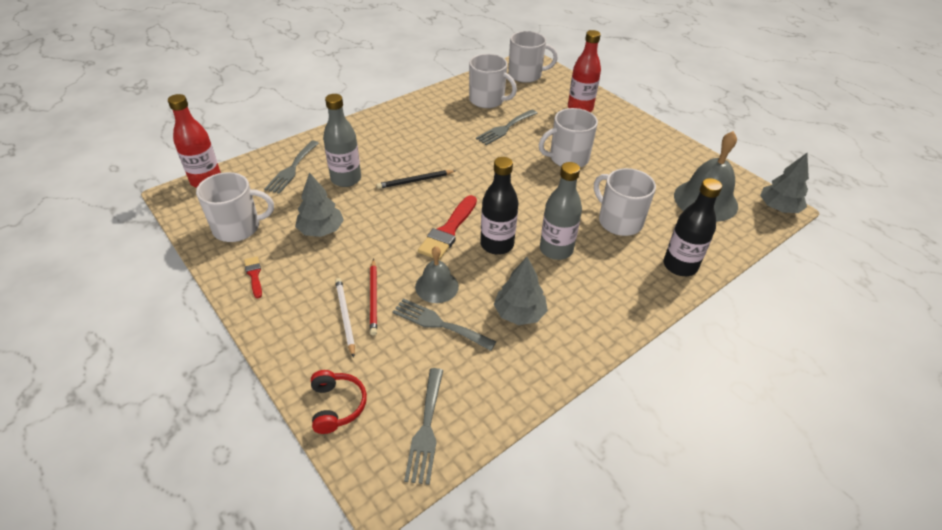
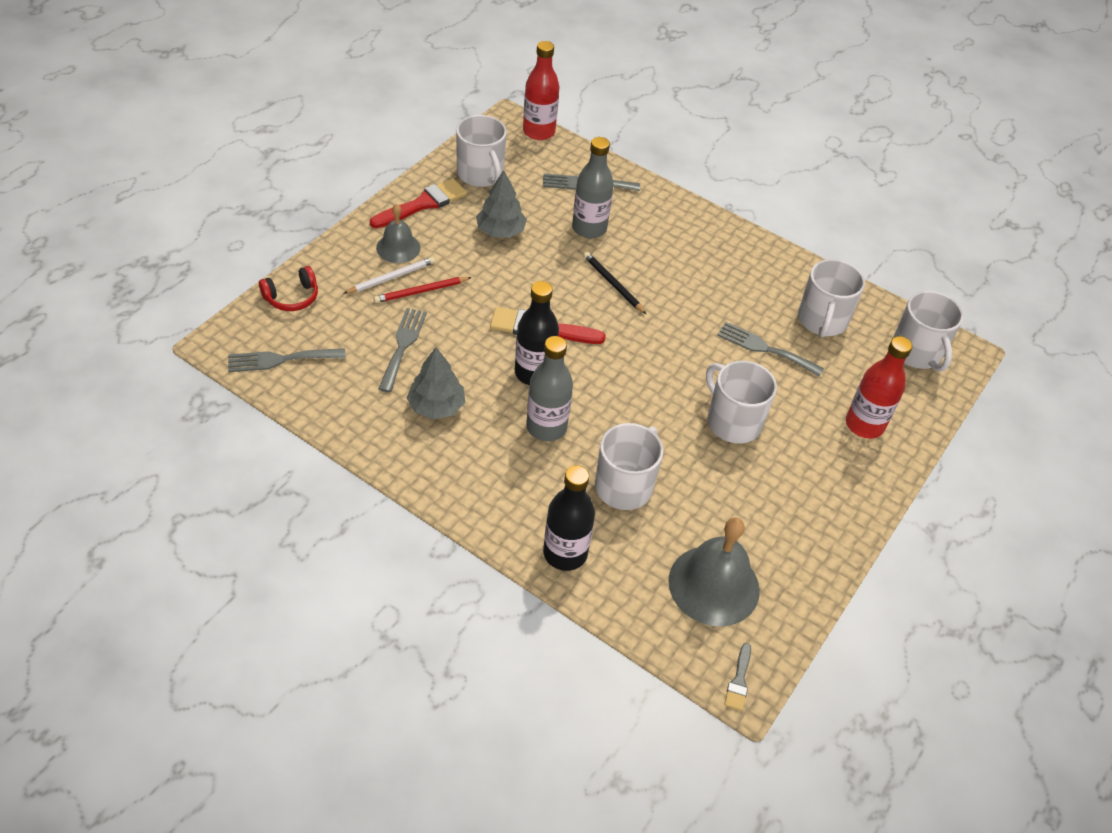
camera: 70 degrees right, 5 degrees up
(254, 275) = (422, 204): red brush -> red brush, size x1.93
(436, 286) = (452, 334): grey bell -> grey bell (398, 247)
(778, 208) = (739, 680): grey tree -> grey brush

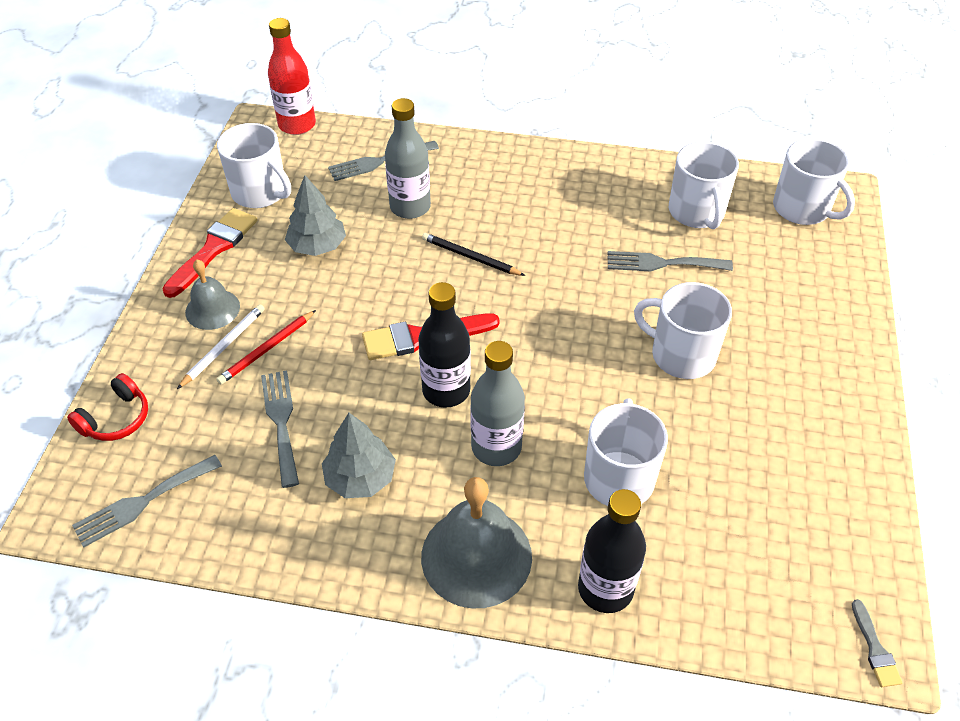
camera: 20 degrees left, 0 degrees up
(714, 585) = (779, 548): grey bell -> grey bell (476, 556)
(864, 425) = (805, 302): red bottle -> none

